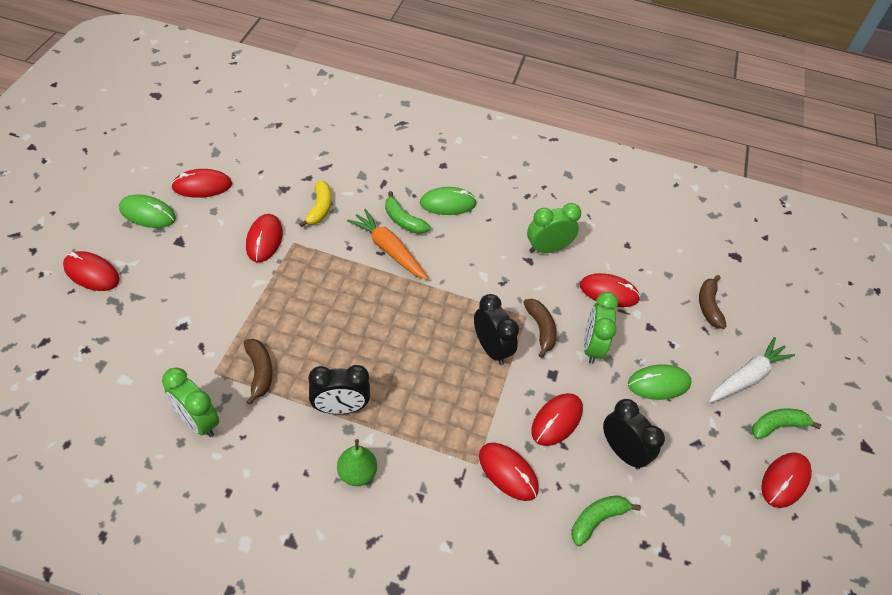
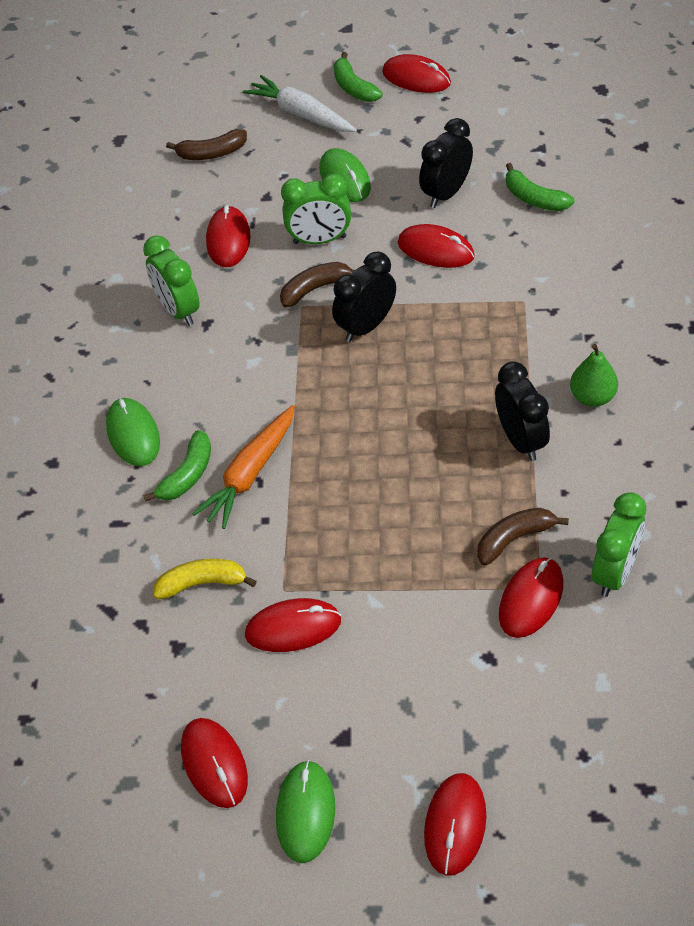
camera: 95 degrees left, 0 degrees up
(508, 472) = (520, 274): red mouse -> red mouse (531, 599)

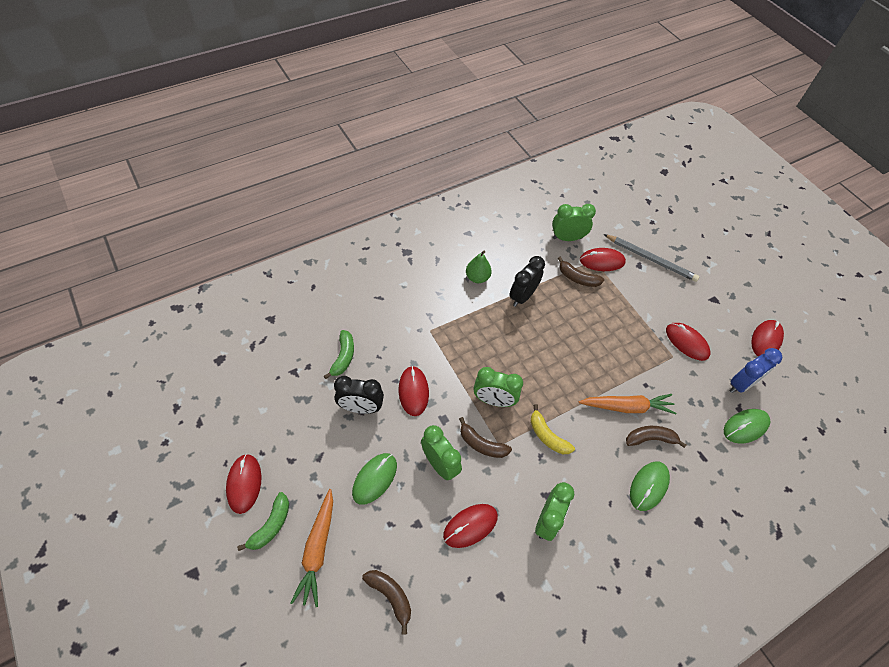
camera: 130 degrees left, 5 degrees up
(173, 657) = (741, 384): none -> blue clock
(187, 475) = (650, 439): green banana -> brown banana
(202, 583) = (699, 393): yellow banana -> yellow banana (547, 436)
(301, 114) = (317, 550): white carrot -> orange carrot
(305, 812) = (752, 298): green mouse -> green mouse (745, 427)
(366, 326) = (494, 400): black clock -> green clock
(455, 825) = (711, 249): red mouse -> none
(491, 687) = (651, 259): none -> grey pencil

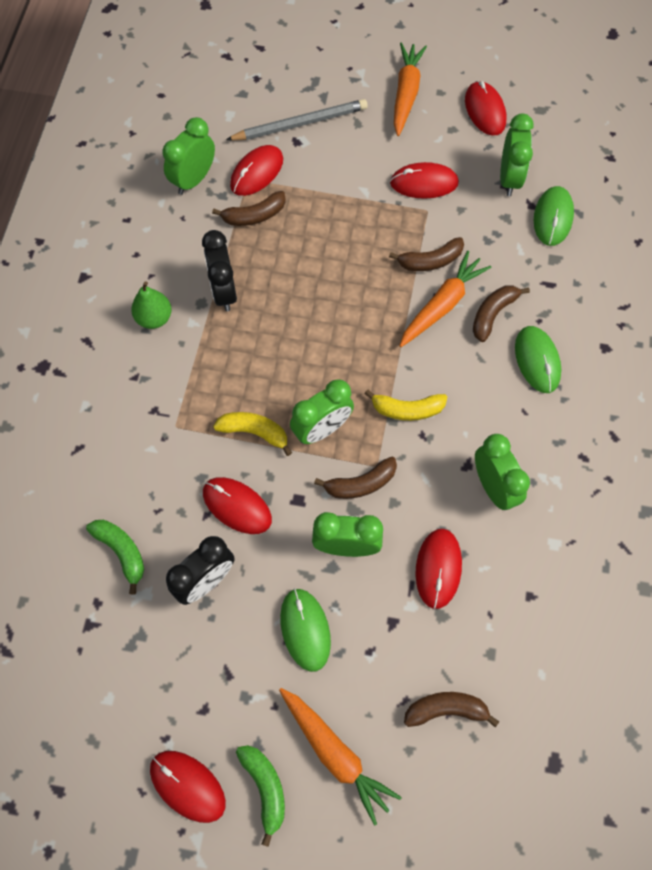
camera: 45 degrees left, 10 degrees up
(461, 369) = (254, 432): none -> yellow banana
(645, 381) = (430, 261): none -> brown banana
(727, 294) = (406, 93): none -> orange carrot
(741, 384) = (509, 178): blue clock -> green clock

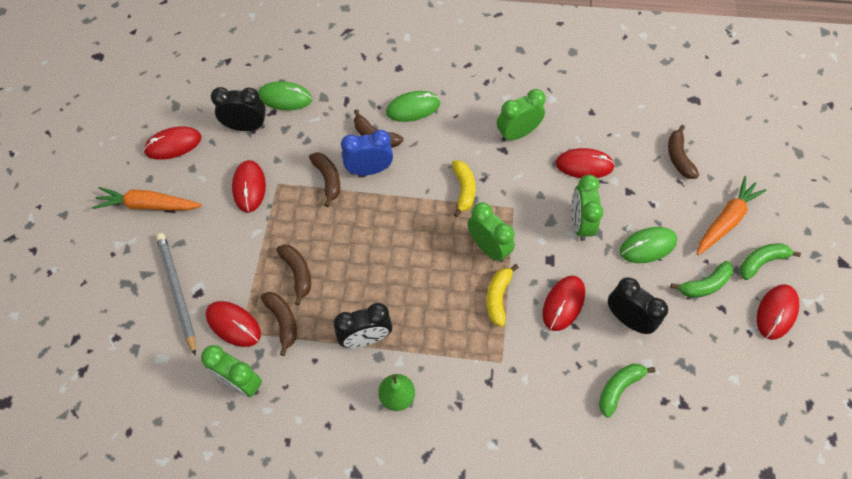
camera: 95 degrees left, 5 degrees down
(240, 694) = (704, 285): none -> green banana
(360, 484) = (529, 217): brown banana -> brown banana (297, 273)
(442, 305) = (369, 170): orange carrot -> blue clock
(509, 178) = (246, 127): green clock -> black clock

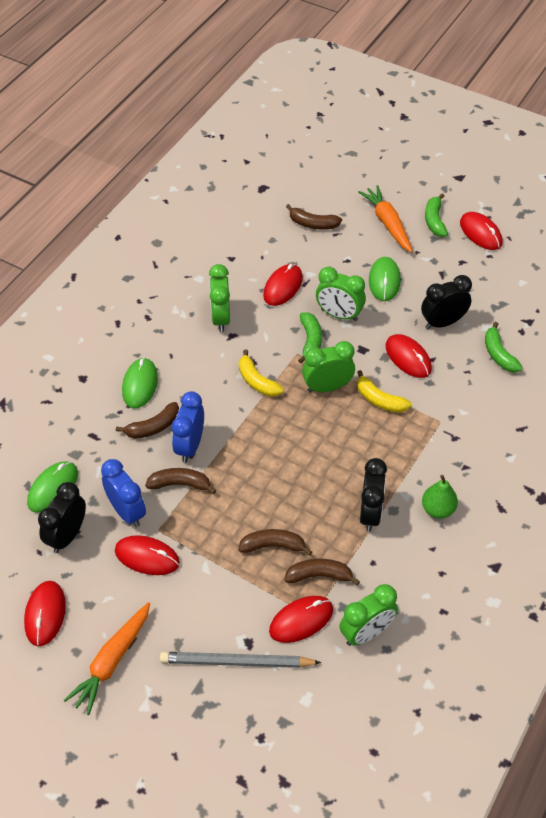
camera: 65 degrees left, 10 degrees down
(285, 155) = (127, 512): none -> blue clock
(463, 190) = (257, 381): yellow banana -> yellow banana turned 150 degrees counterclockwise
(704, 285) = (437, 263): green banana -> green banana (310, 341)

